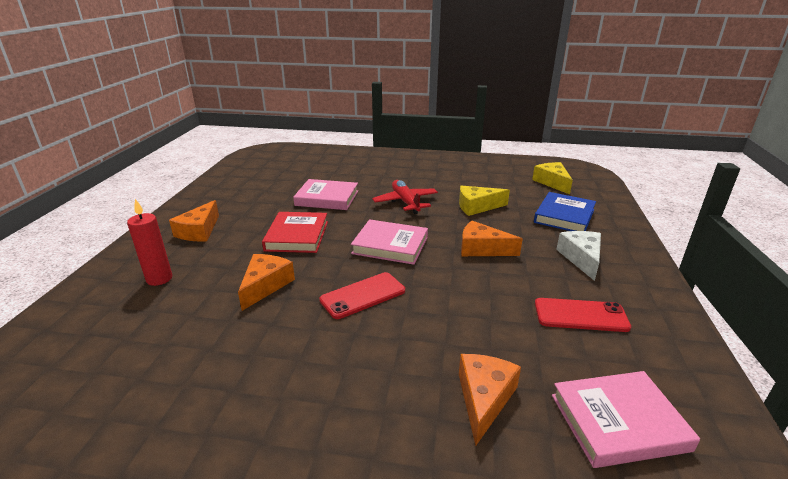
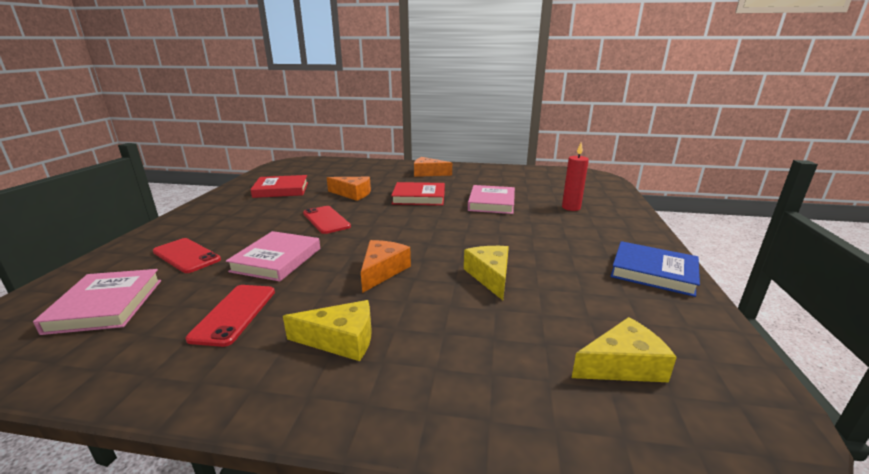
camera: 90 degrees right, 5 degrees down
(159, 279) = (370, 172): red candle -> red candle (571, 208)
(208, 369) = (281, 190): none -> red book
(390, 245) = (398, 228): pink book -> pink book (276, 260)
(405, 202) = (492, 235): red plane -> none
(484, 399) = (186, 256): orange cheese -> red phone
(564, 216) = (472, 350): blue book -> blue book (653, 272)
(581, 258) = (341, 340): white cheese -> yellow cheese

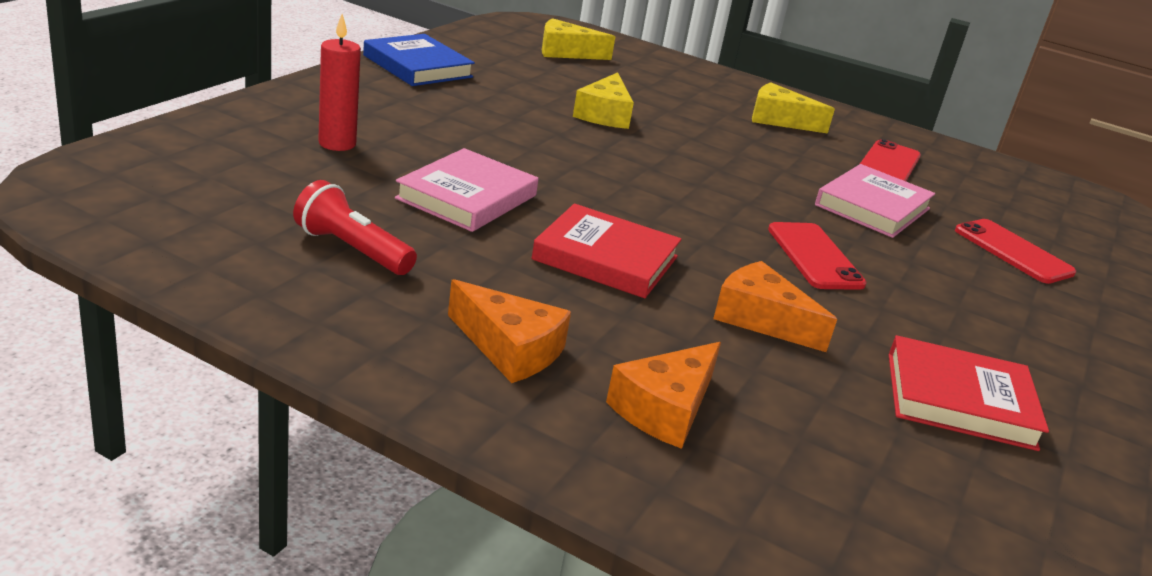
camera: 165 degrees left, 5 degrees up
(106, 305) = (1039, 211): pink book -> none
(382, 271) = (729, 154): orange cheese -> orange cheese (665, 409)
(499, 181) = (352, 250): none -> red flashlight

